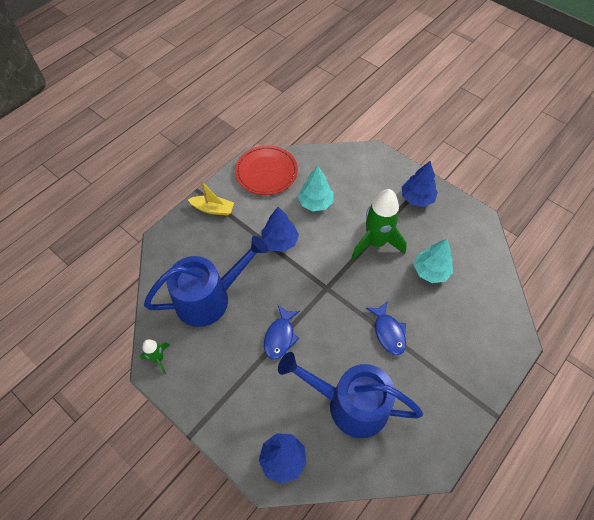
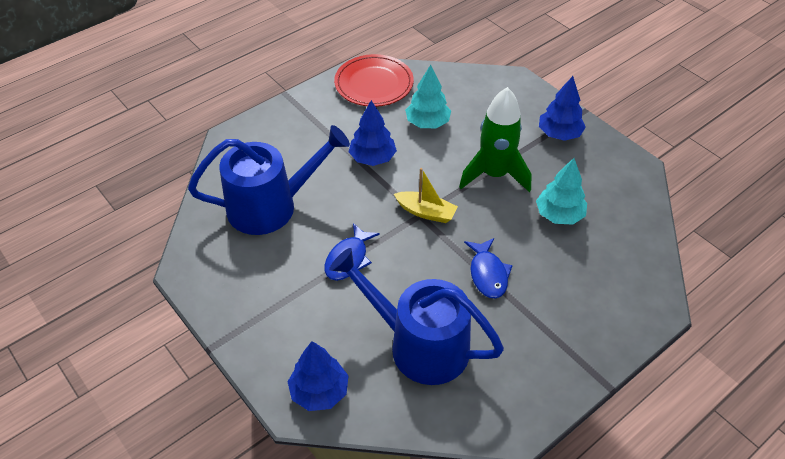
camera: 10 degrees right, 10 degrees down
(158, 358) = (193, 261): green rocket -> none
(213, 209) = (298, 114): yellow boat -> yellow boat (426, 212)

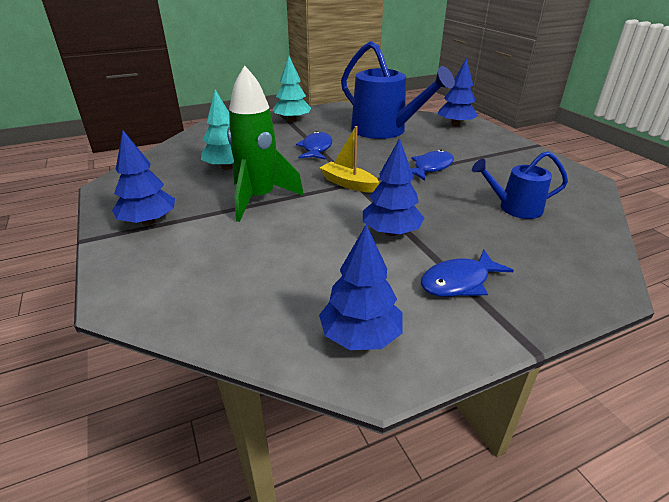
camera: 165 degrees left, 15 degrees down
(270, 206) = (515, 208): blue watering can -> blue watering can, size x0.54
(322, 125) = (459, 282): none -> blue fish
(374, 84) = (360, 336): red plate -> blue tree
(427, 123) = (301, 259): turquoise tree -> turquoise tree (292, 120)

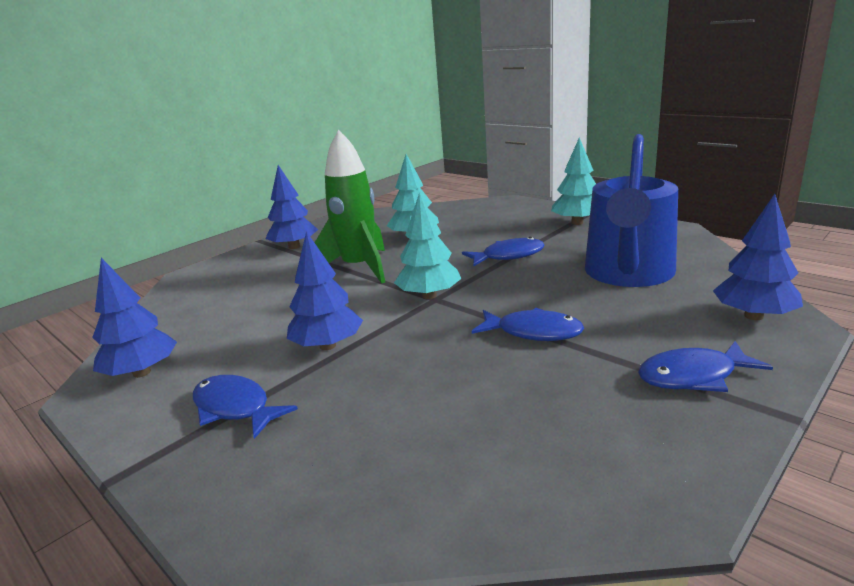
camera: 70 degrees right, 10 degrees down
(348, 184) = (429, 296): yellow boat -> turquoise tree
(499, 149) = (693, 376): none -> blue fish
(515, 208) = (454, 424): blue watering can -> none

